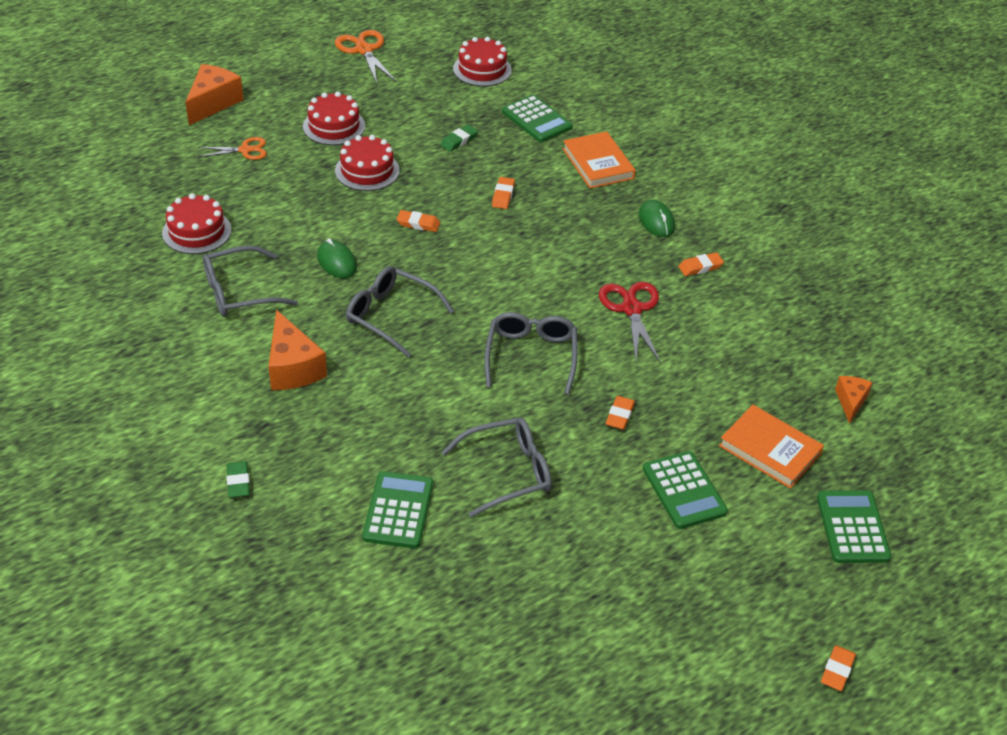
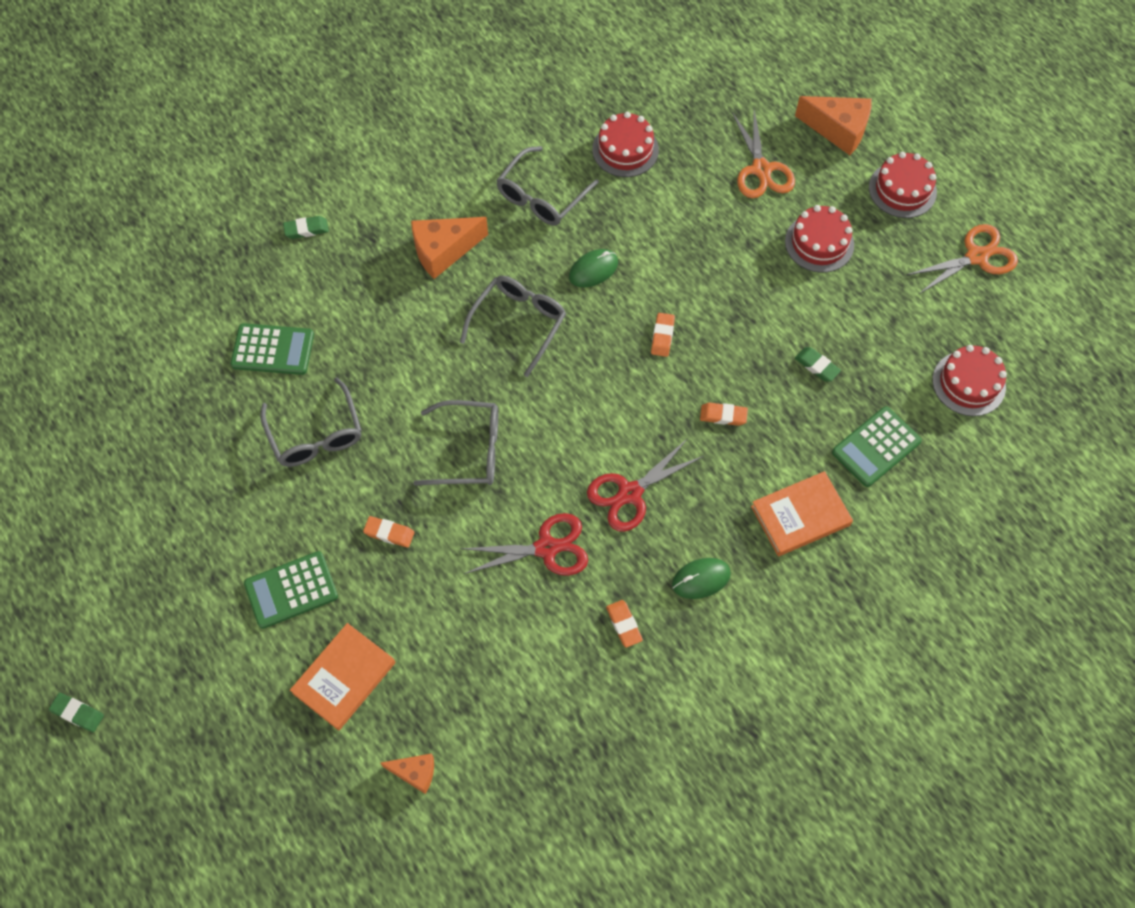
camera: 90 degrees right, 20 degrees up
(239, 292) = (542, 196): grey glasses -> grey glasses turned 120 degrees counterclockwise
(245, 150) = (761, 169): orange scissors -> orange scissors, size x1.52
(367, 170) = (745, 281): red cake -> red cake (902, 190)
(577, 255) = (630, 493): none -> red scissors
(837, 670) = (78, 713): orange eraser -> green eraser
(852, 527) = (240, 750): green calculator -> none

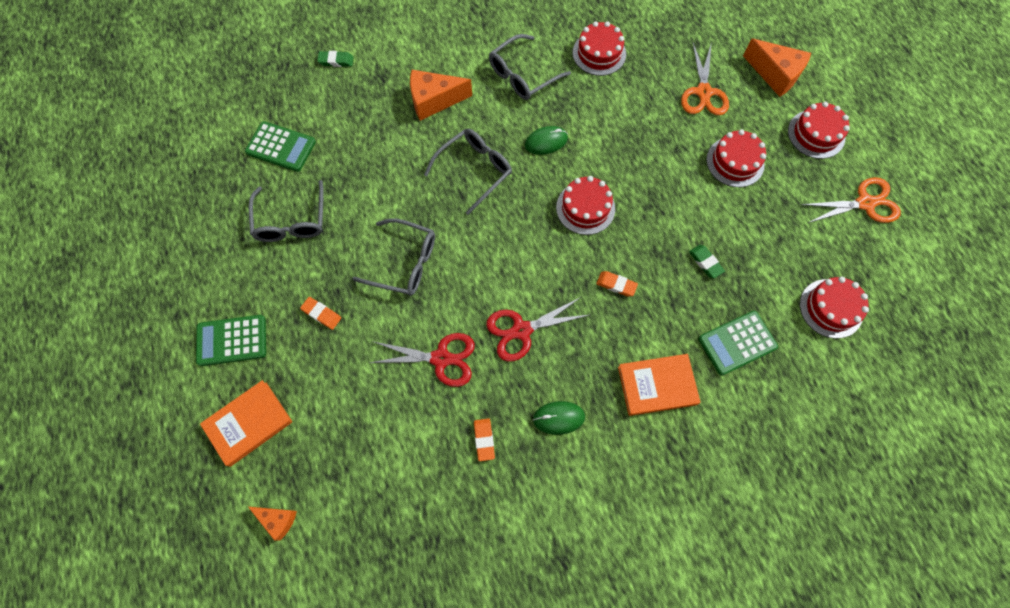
camera: 15 degrees right, 5 degrees up
(78, 713) = (39, 396): green eraser -> none
(662, 336) = (585, 208): orange eraser -> red cake

